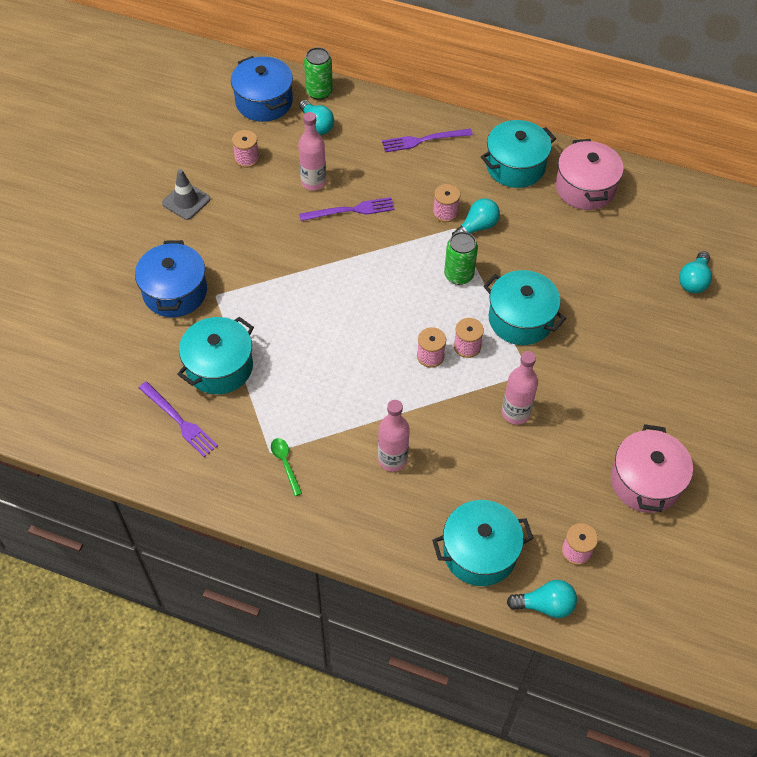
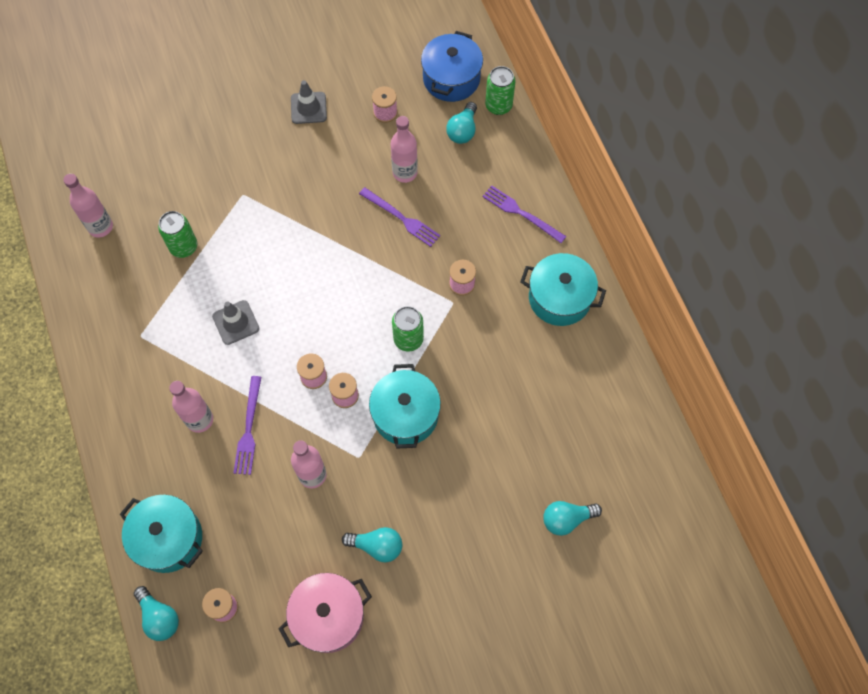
camera: 50 degrees right, 10 degrees up
(133, 414) = (100, 227): none -> pink bottle
(175, 292) = (222, 168): blue pot -> none
(179, 421) = (118, 259): purple fork -> purple fork (248, 429)
(219, 367) = (184, 247): turquoise pot -> green can
(285, 463) = (139, 352): green spoon -> none
(328, 376) = (236, 322): none -> grey traffic cone
(477, 227) = (468, 317): turquoise light bulb -> turquoise light bulb (377, 546)
(585, 188) = (587, 366): pink pot -> none

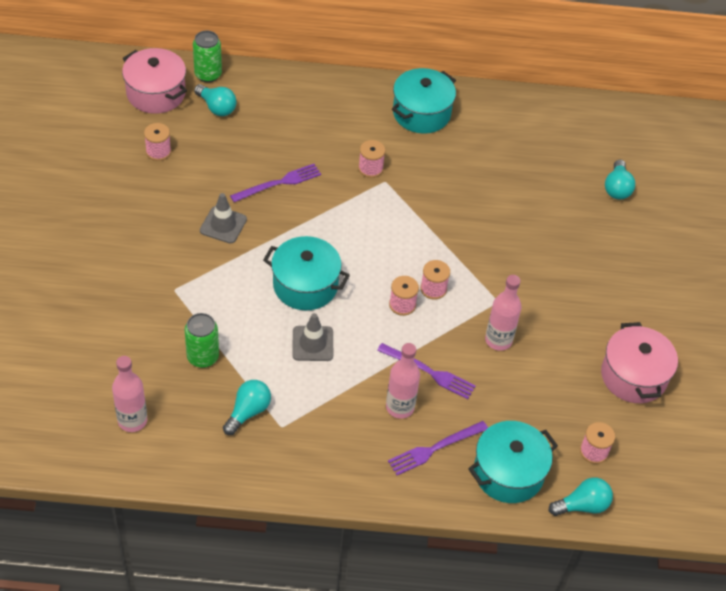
camera: 70 degrees left, 15 degrees down
(308, 108) = (111, 204): grey traffic cone -> grey traffic cone (223, 225)
(377, 546) = (585, 319): turquoise light bulb -> turquoise light bulb (248, 412)
(405, 173) = (233, 163): pink bottle -> none
(405, 414) = (474, 254): turquoise pot -> turquoise pot (305, 285)
(408, 339) = (403, 224): green can -> none
(451, 79) = (156, 93): blue pot -> pink pot
(521, 213) = (326, 104): purple fork -> purple fork (435, 448)

